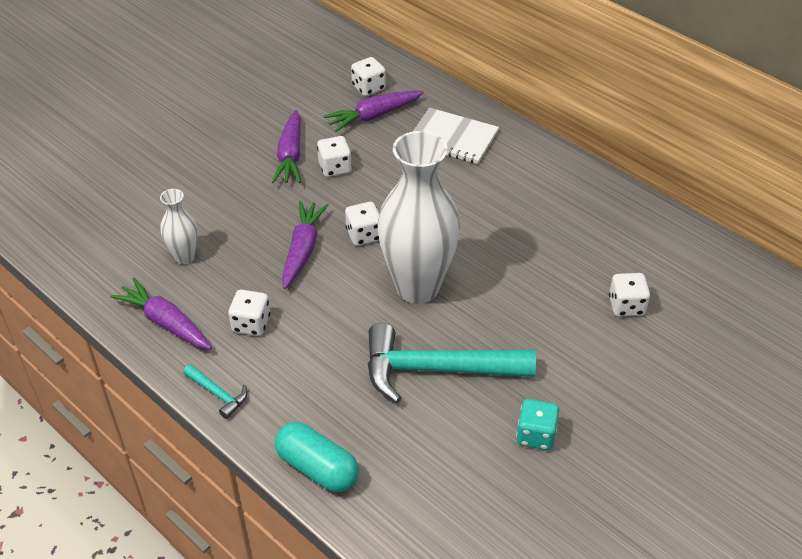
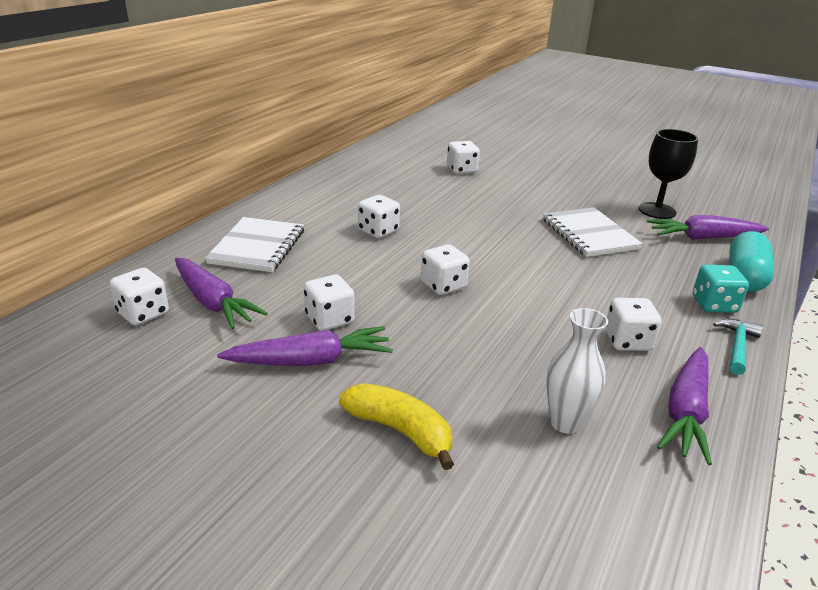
camera: 105 degrees left, 15 degrees down
(211, 184) = (400, 431): none -> yellow banana
(302, 250) = (491, 323): purple carrot -> purple carrot (703, 238)
(417, 287) = (500, 250): white vase -> none
(436, 369) = (589, 234): turquoise hammer -> white notebook
(470, 211) = (378, 231): none -> white dice
(487, 465) = (657, 211): none -> black goblet
(536, 435) = (612, 196): turquoise dice -> turquoise dice (714, 305)

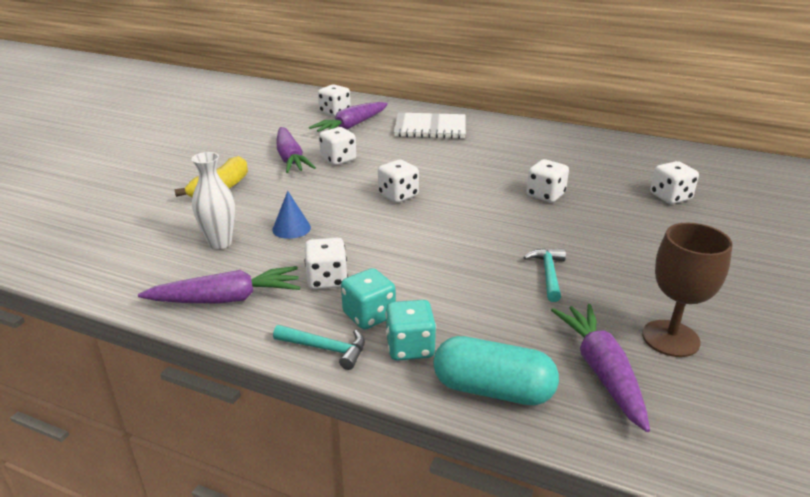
camera: 85 degrees right, 0 degrees up
(378, 231) = (482, 165): white dice -> white dice (545, 195)
(522, 363) = (291, 228): none -> blue cone
(589, 234) = (548, 274): white notebook -> turquoise hammer
(657, 211) = (670, 338): black goblet -> brown goblet
(678, 321) = (369, 315): none -> turquoise dice
(686, 411) = (226, 299): purple carrot -> purple carrot turned 150 degrees clockwise

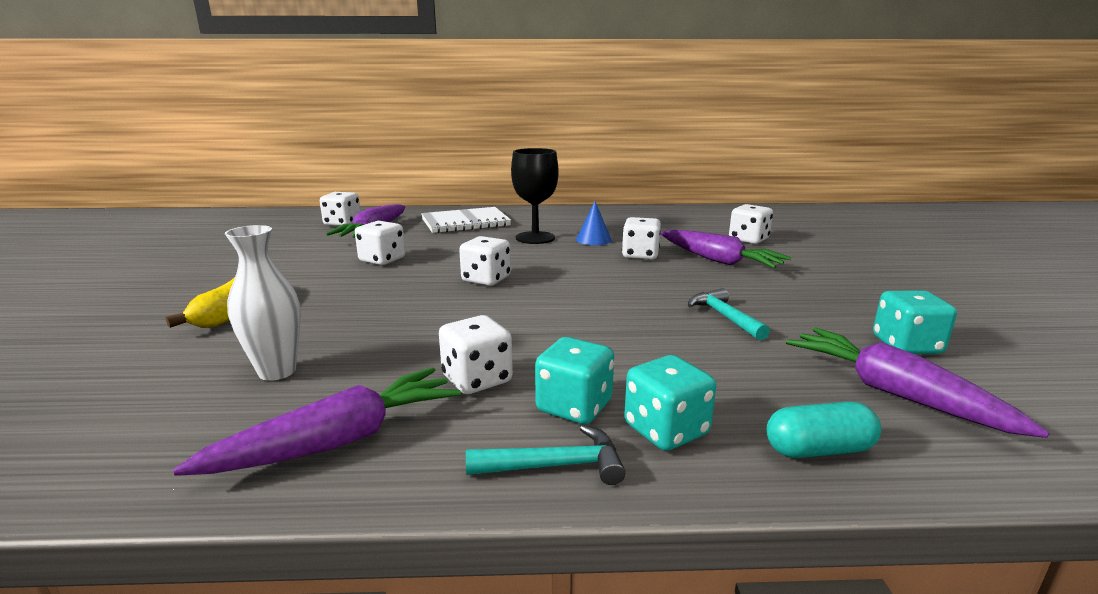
camera: 25 degrees left, 10 degrees down
(290, 158) = (317, 268): purple carrot -> purple carrot (718, 260)
(291, 228) = (376, 334): blue cone -> blue cone (593, 240)
(473, 157) = (535, 238): none -> black goblet
(493, 390) = (818, 449): turquoise capsule -> turquoise capsule, size x0.64
(670, 338) = (906, 345): brown goblet -> turquoise dice

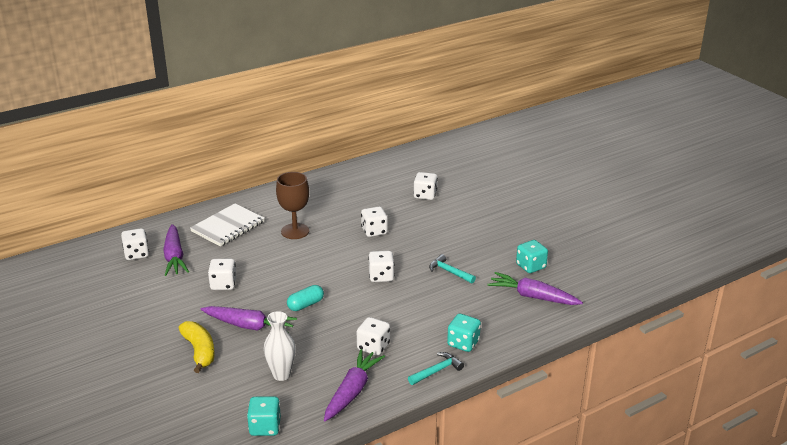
camera: 30 degrees left, 10 degrees up
(486, 279) = (307, 282): white dice -> white dice (381, 276)
(535, 238) = (295, 231): black goblet -> brown goblet
(574, 407) = (423, 345): turquoise dice -> turquoise dice (265, 427)
(593, 240) = (334, 222): blue cone -> none
(718, 260) = (420, 223): purple carrot -> purple carrot (248, 326)
(818, 449) = (516, 332): turquoise capsule -> turquoise capsule (305, 305)

